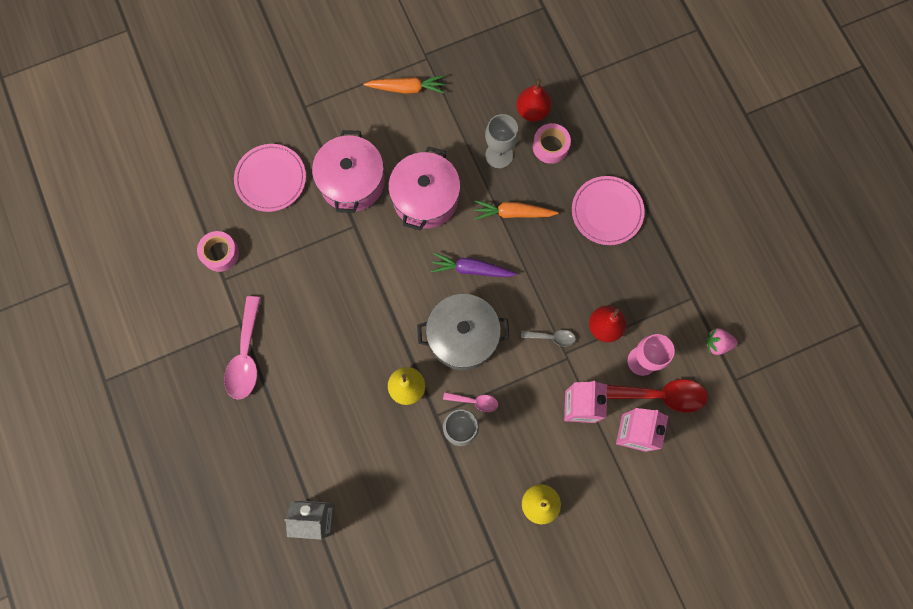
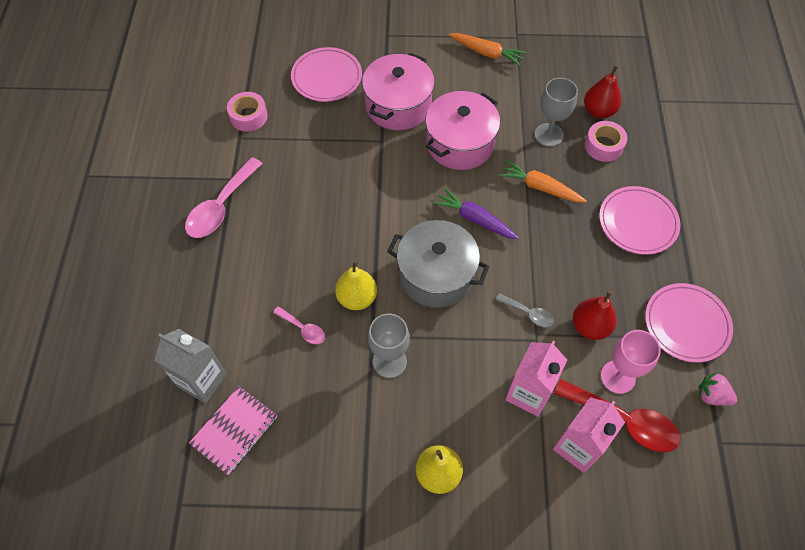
camera: 25 degrees right, 15 degrees down
(366, 545) = (234, 430): none -> pink notebook
(475, 401) = (418, 340): pink spoon -> pink spoon (303, 329)
(678, 290) = (686, 324): none -> pink plate

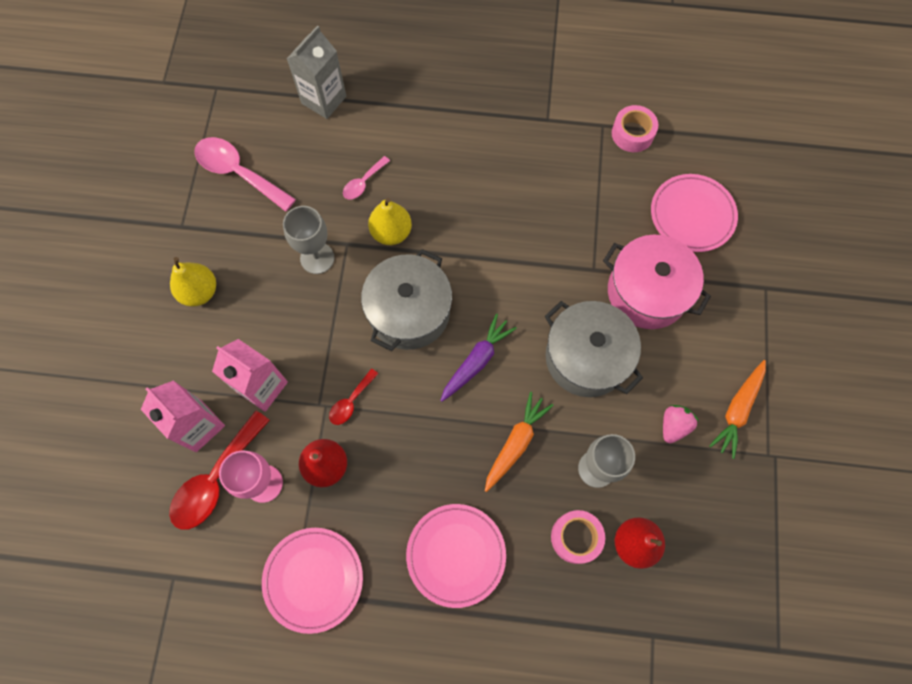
camera: 95 degrees right, 10 degrees up
(221, 207) = (512, 110): pink spoon -> pink spoon (238, 172)
(234, 430) = (272, 126): pink notebook -> none
(460, 143) = (586, 357): pink pot -> grey pot
(529, 313) = (351, 402): grey spoon -> red spoon
(712, 395) = (225, 584): pink strawberry -> pink strawberry (673, 426)

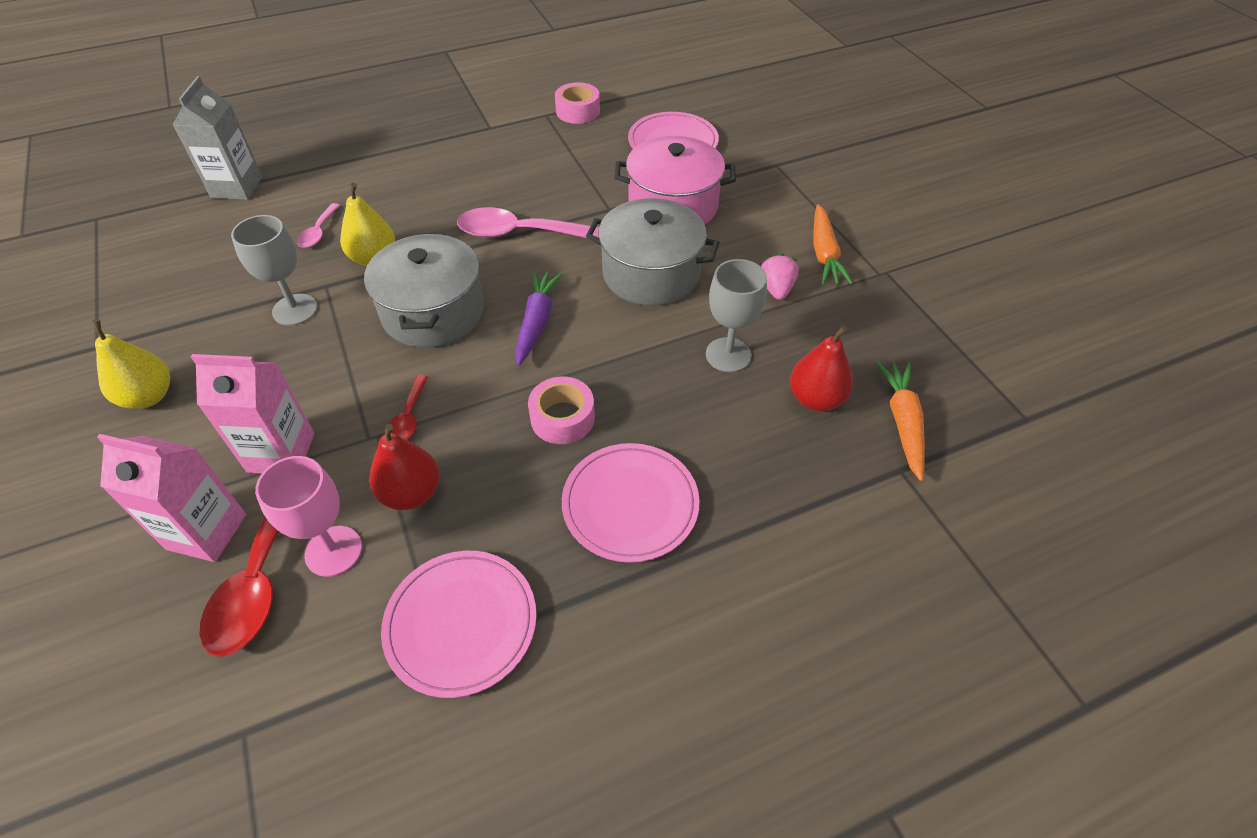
camera: 30 degrees left, 20 degrees down
(238, 172) = (156, 275): pink spoon -> pink spoon (517, 233)
(515, 443) = (627, 371): orange carrot -> orange carrot (902, 423)
(576, 537) = (752, 422): pink tape -> pink tape (562, 418)

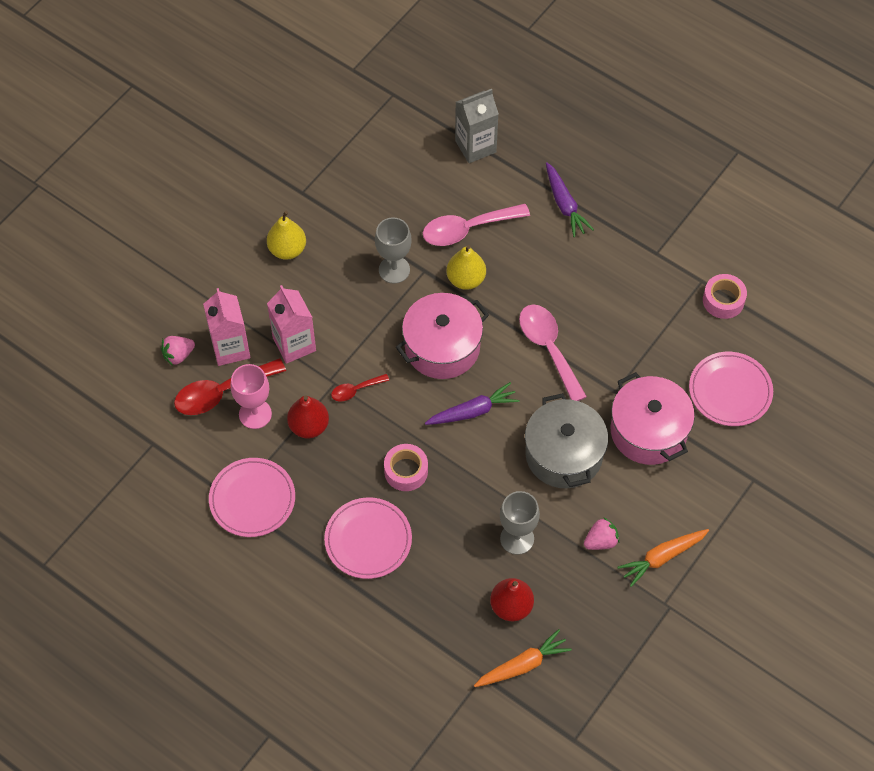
camera: 60 degrees right, 10 degrees up
(142, 610) = (178, 355): none -> pink strawberry
(318, 232) = (467, 229): pink spoon -> pink spoon, size x1.92
(375, 158) = (564, 204): none -> purple carrot
(433, 312) = (442, 347): grey pot -> pink pot

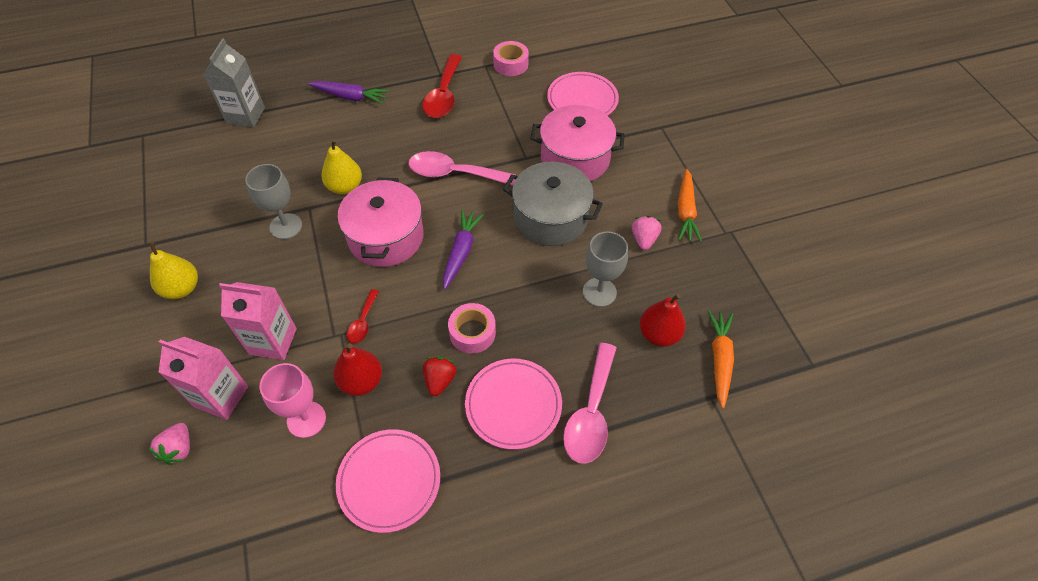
camera: 55 degrees left, 5 degrees down
(221, 392) = (256, 435): red spoon -> red spoon (443, 95)
(349, 477) = (440, 380): none -> red strawberry
(467, 229) = (305, 161): pink spoon -> pink spoon (590, 413)

